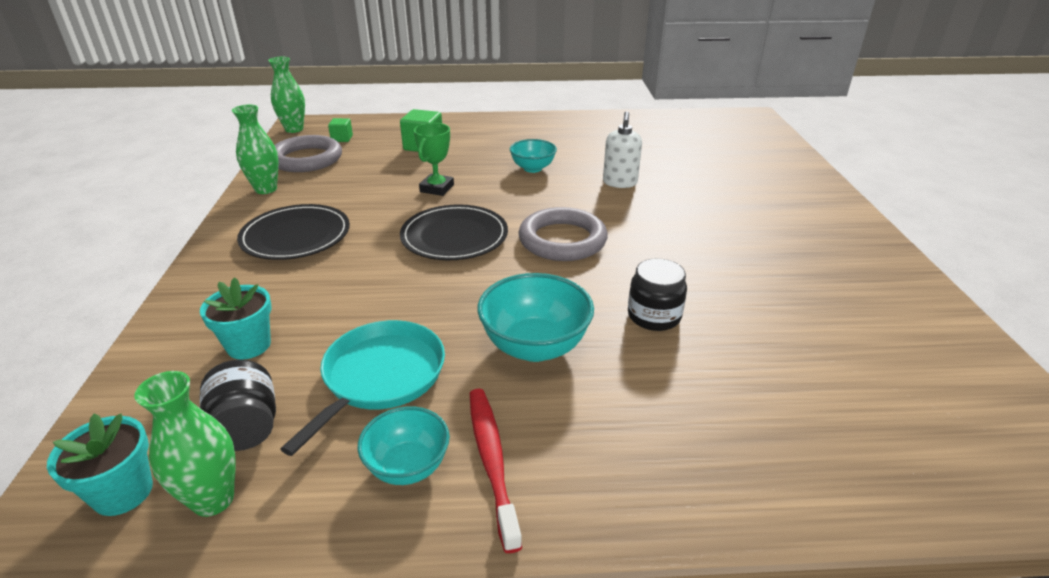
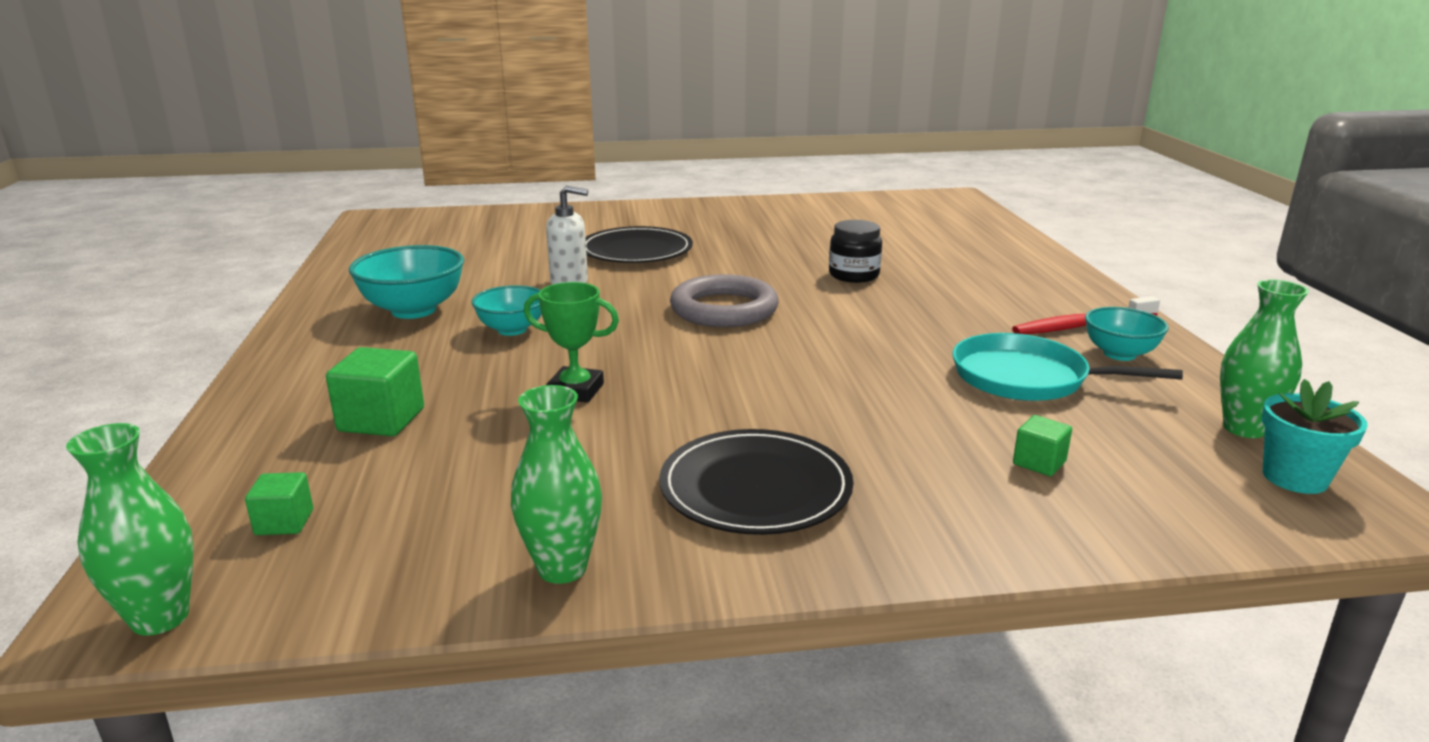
camera: 95 degrees left, 10 degrees down
(247, 428) = (1155, 432): black jar -> none
(249, 345) = (1039, 463): turquoise flower pot -> green cube
(306, 159) = (400, 548): grey ring -> none
(454, 236) = (728, 366): black plate -> black plate (636, 250)
(535, 346) = (929, 316): turquoise bowl -> turquoise bowl (414, 310)

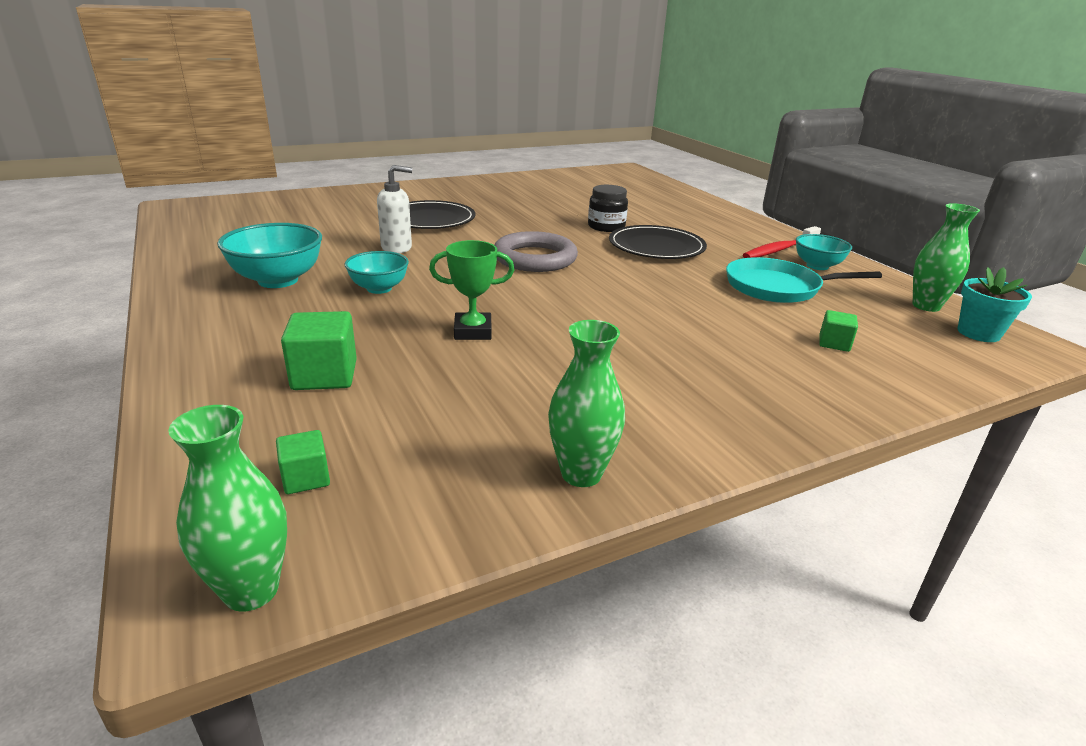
camera: 20 degrees left, 5 degrees up
(755, 487) = (670, 387): black plate -> black plate (656, 247)

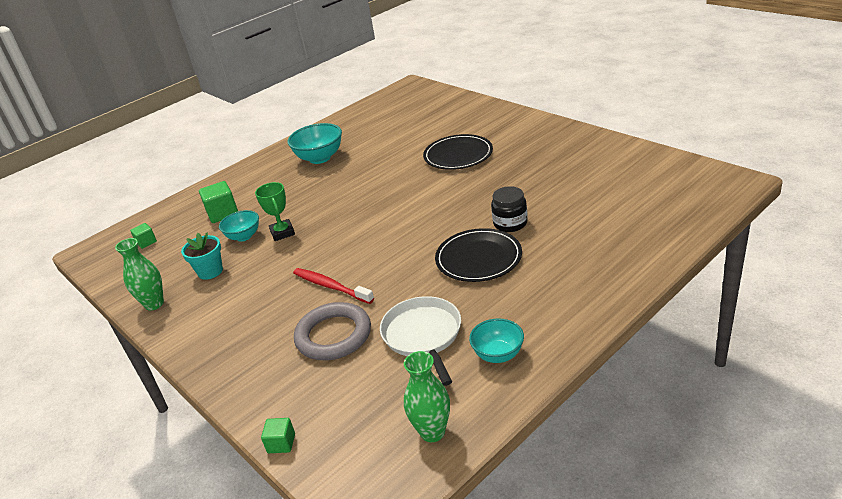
camera: 80 degrees right, 5 degrees up
(251, 590) = (89, 258): green vase -> none
(379, 288) = (325, 187): turquoise bowl -> turquoise bowl (244, 236)
(397, 248) = (392, 167): white soap dispenser -> none
(535, 258) = (409, 216): grey ring -> grey ring (333, 335)
(777, 287) = (423, 335): turquoise pan -> white pan
(779, 250) = (529, 326): red toothbrush -> red toothbrush (331, 286)
(834, 343) = (323, 375): green cube -> green cube (281, 443)
(978, 333) = (382, 466): turquoise flower pot -> turquoise flower pot (210, 271)

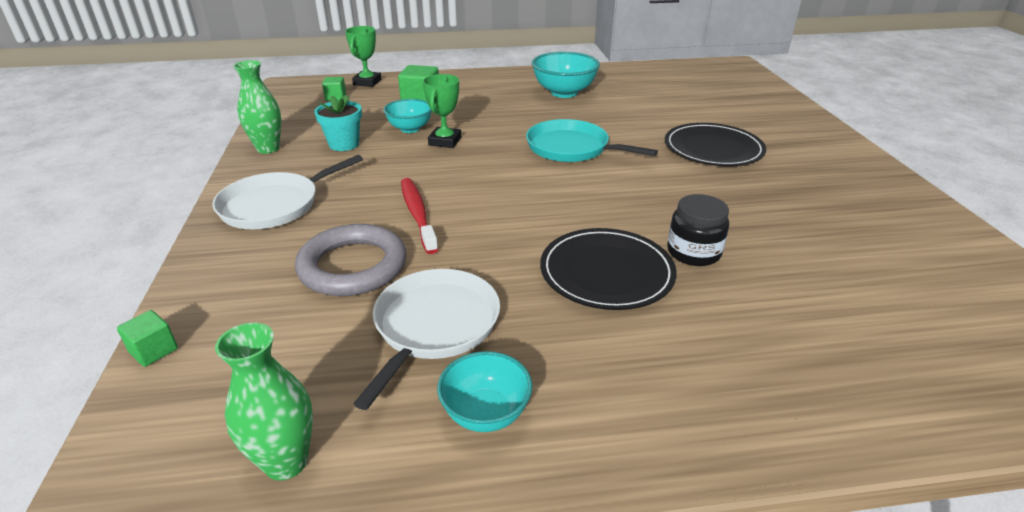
camera: 30 degrees right, 0 degrees up
(154, 218) = (367, 82): none -> green trophy
(224, 334) = (275, 205): none -> white pan
(374, 196) = (571, 148): none -> turquoise pan

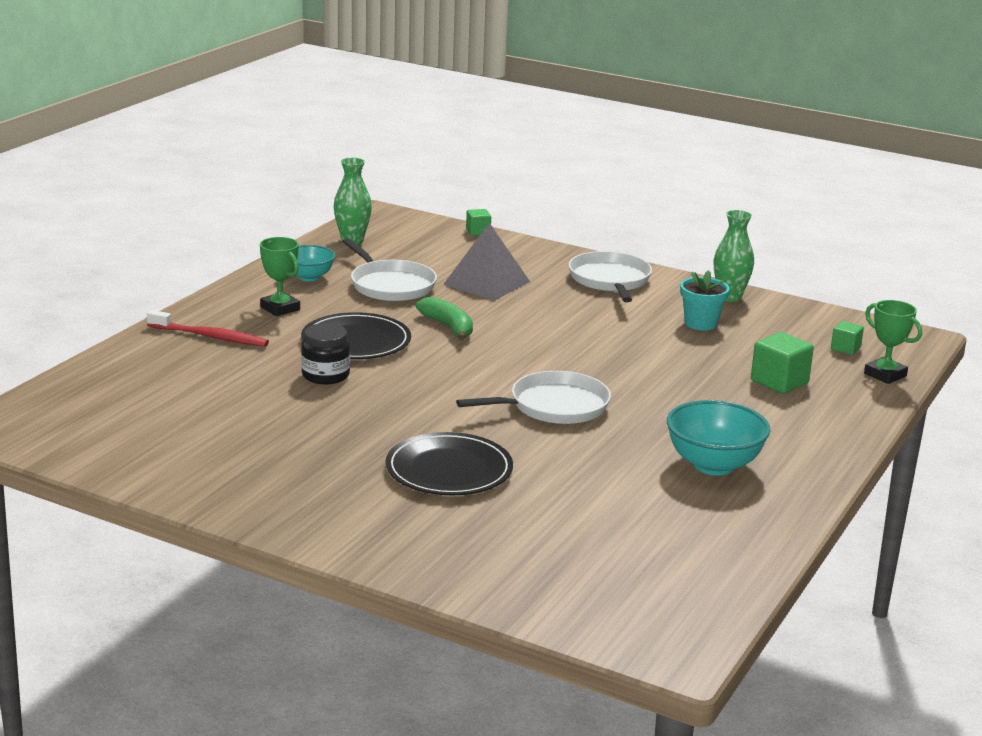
camera: 125 degrees right, 10 degrees down
(353, 266) = (487, 283): grey ring -> grey pyramid
(410, 129) = (704, 356): turquoise bowl -> none
(417, 214) = (525, 315): red toothbrush -> red toothbrush (210, 337)
(445, 141) = (650, 361): green trophy -> green trophy (280, 308)
(499, 239) = (448, 327): none -> green banana
(571, 148) = (554, 406): turquoise pan -> white pan

